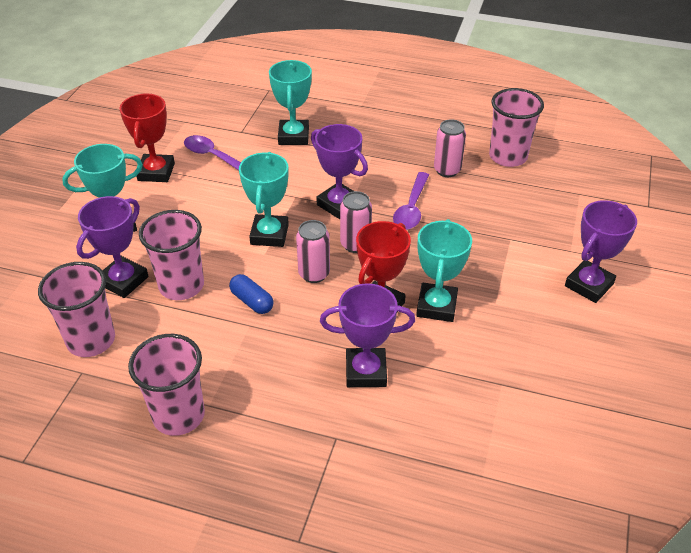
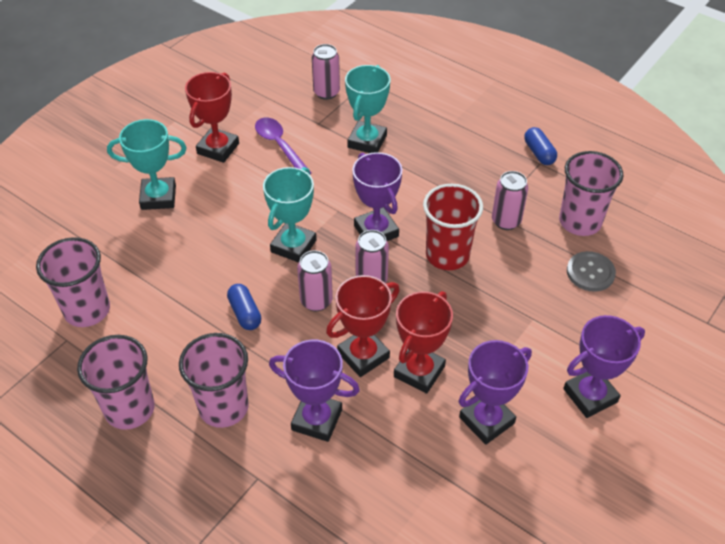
camera: 20 degrees right, 5 degrees up
(123, 280) = (140, 257): purple trophy -> purple trophy (486, 420)
(181, 286) = (188, 278): pink cup -> pink cup (223, 407)
(236, 106) = (326, 92): none -> pink can
(411, 208) = (447, 255): purple spoon -> red cup
(436, 306) = (419, 371): turquoise trophy -> red trophy
(446, 113) = (539, 153): none -> blue capsule
(537, 192) = (590, 272): none -> grey button

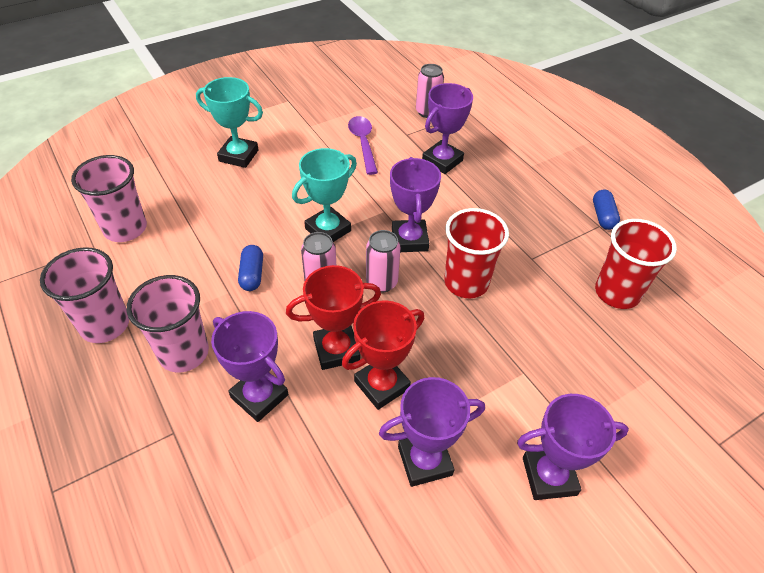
camera: 20 degrees right, 0 degrees up
(218, 148) = (310, 131): red trophy -> none
(367, 141) = (442, 161): turquoise trophy -> purple trophy
(506, 221) = (540, 269): pink can -> none
(580, 222) = (617, 293): pink cup -> red cup
(590, 272) = (606, 346): grey button -> none

